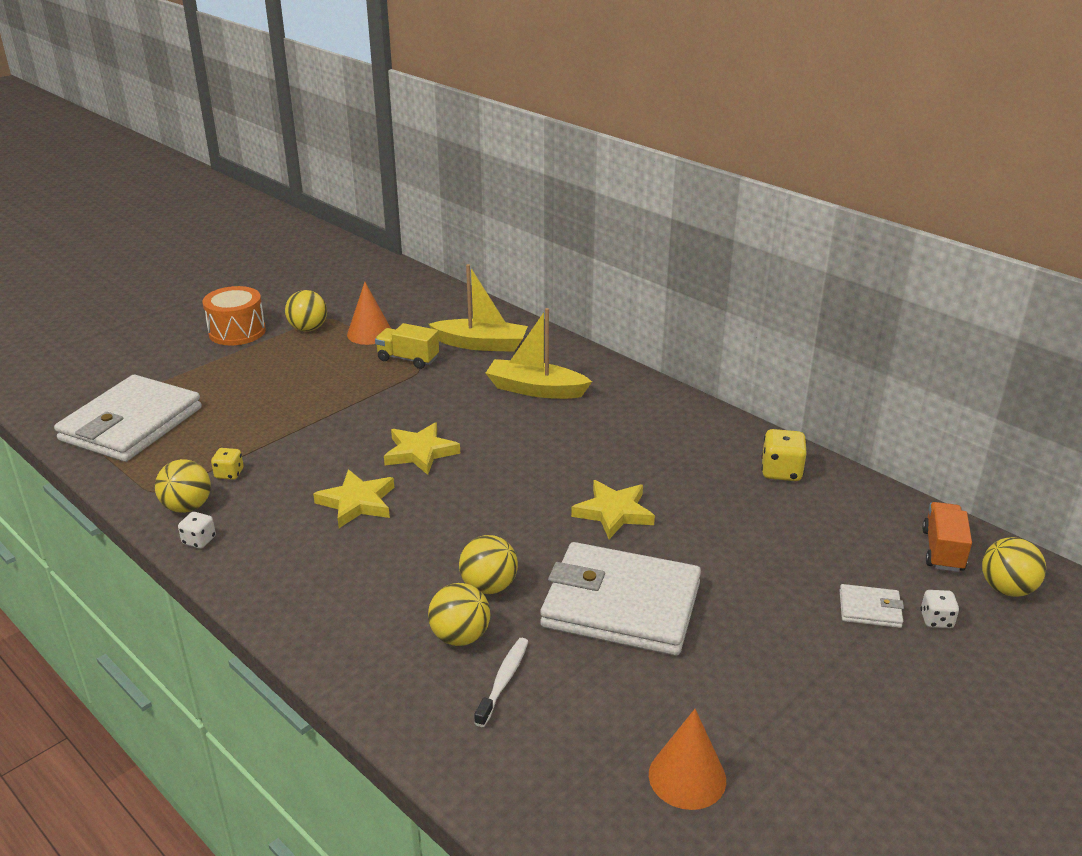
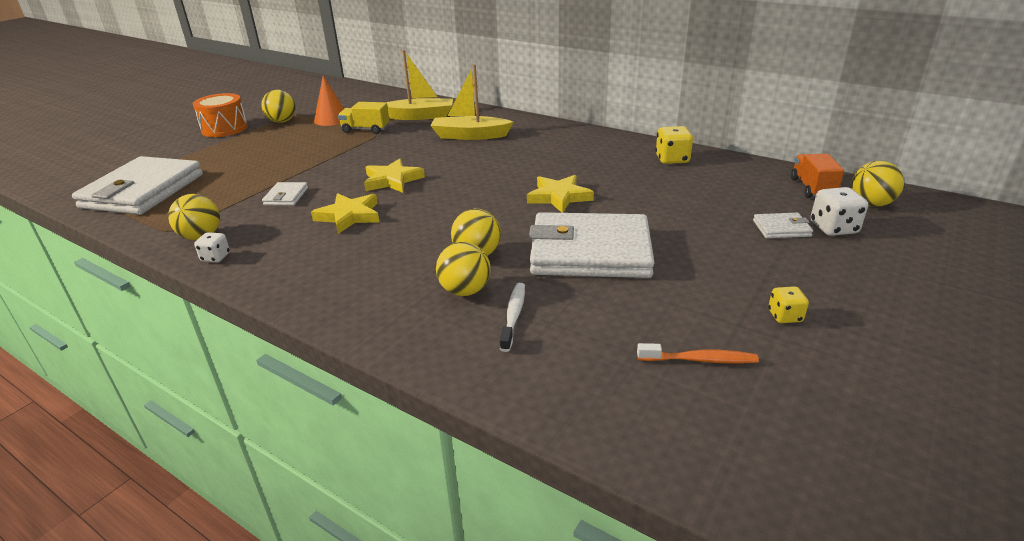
camera: 10 degrees left, 0 degrees up
(229, 474) = (234, 211): yellow dice -> yellow dice (785, 316)
(291, 459) = (286, 196): none -> white wallet
(687, 777) = (700, 360): orange cone -> orange toothbrush
(936, 620) = (833, 228): white dice -> white dice, size x1.62

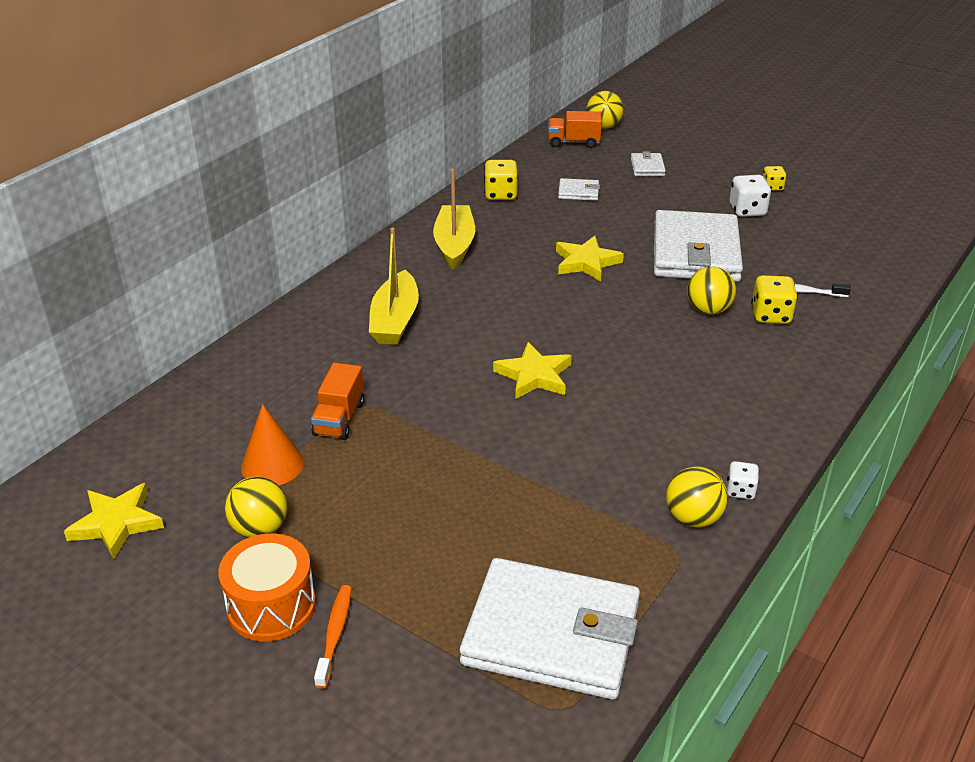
camera: 90 degrees left, 5 degrees up
(286, 196) = (578, 463): white wallet -> white wallet (578, 192)
(349, 216) = (633, 400): yellow star -> yellow star (117, 523)
(366, 130) = (339, 419): yellow truck -> orange truck
(419, 116) = (297, 368): yellow boat -> yellow boat (454, 245)
(465, 291) = (770, 315): yellow ball -> yellow dice
(700, 360) = (830, 223): orange toothbrush -> orange toothbrush (335, 634)
(833, 228) = (646, 148): white dice -> white dice (747, 210)

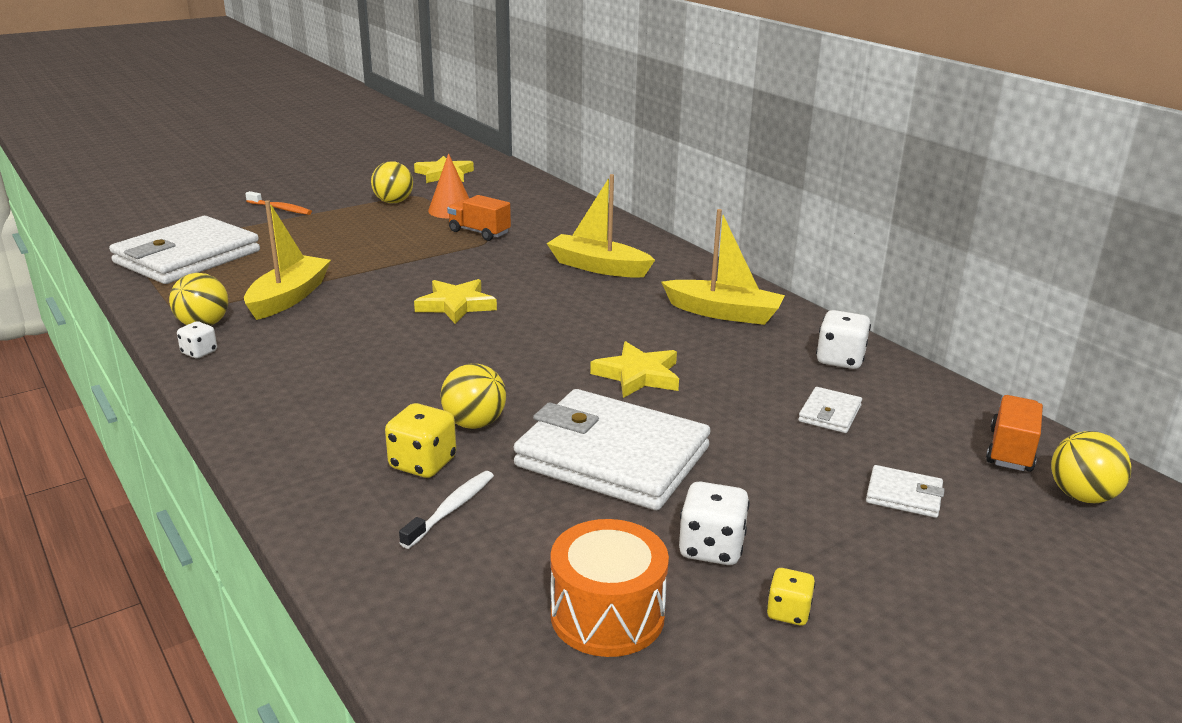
camera: 110 degrees right, 10 degrees down
(271, 606) = (325, 198): orange drum -> orange drum (607, 615)
(500, 194) = (840, 360): yellow dice -> white dice
(594, 488) = (289, 297): none -> yellow boat

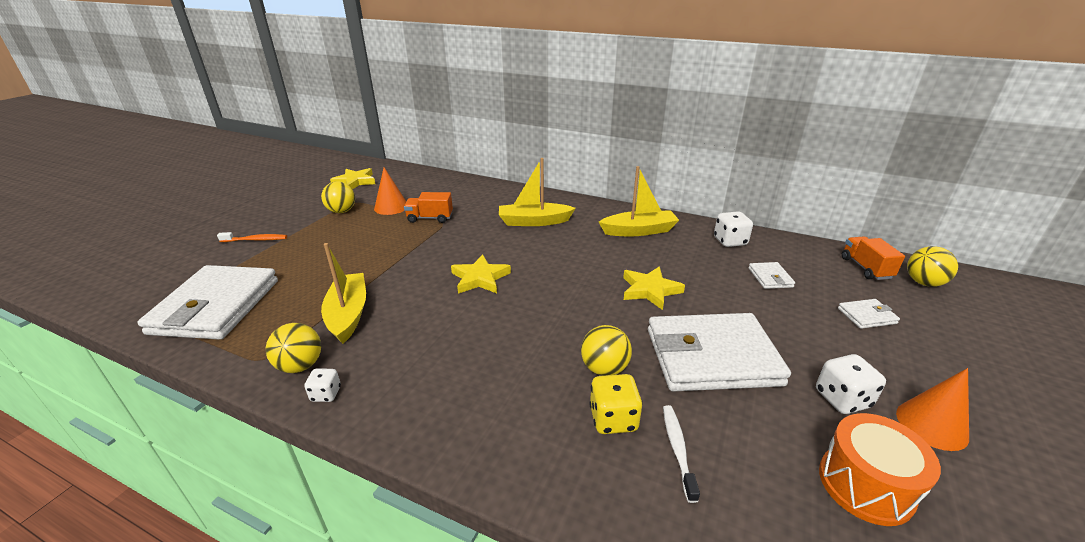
camera: 30 degrees left, 5 degrees up
(788, 612) = (931, 425): yellow dice -> orange cone

